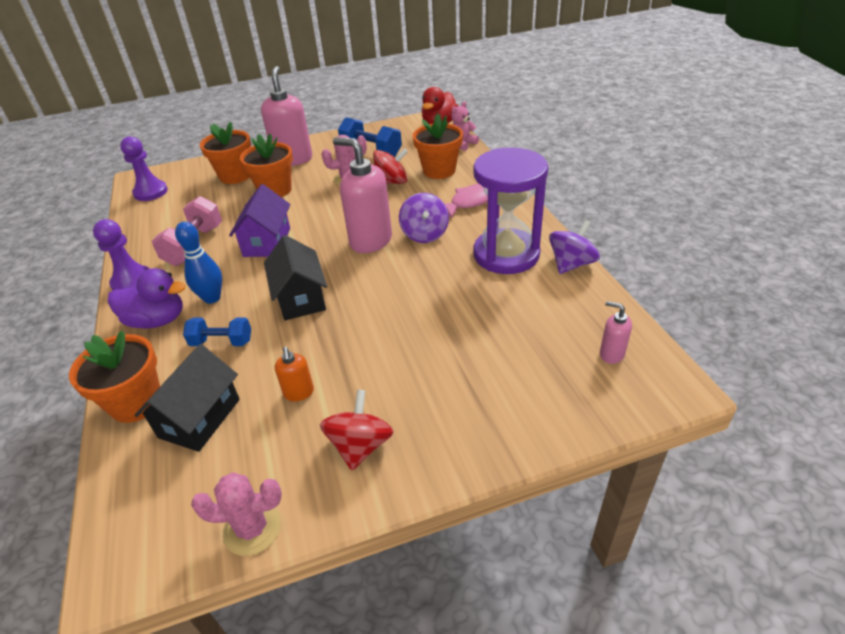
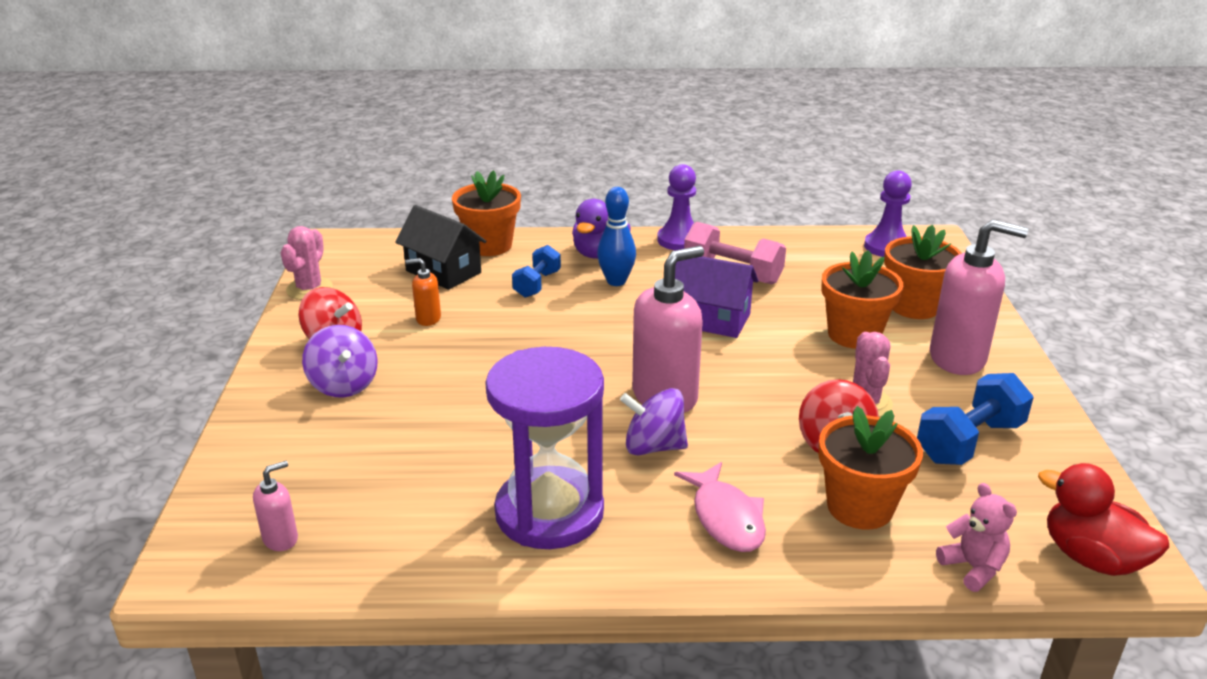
camera: 105 degrees right, 10 degrees down
(300, 298) = (575, 332): black house -> none
(571, 264) = (477, 574): purple spinning top -> purple spinning top (344, 385)

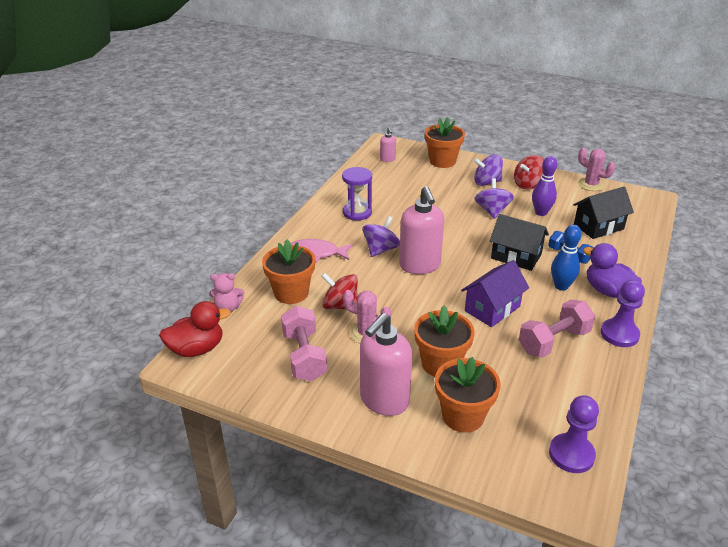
camera: 115 degrees right, 5 degrees up
(428, 319) = (541, 212): orange soap dispenser -> purple bowling pin
(449, 362) = (492, 211): none -> purple spinning top
(489, 245) = (632, 249): orange flower pot -> orange flower pot (442, 161)
(549, 512) = (357, 212): purple hourglass -> purple hourglass, size x0.60
(572, 321) = (516, 256): none -> black house
(969, 442) = (304, 356): blue dumbbell -> pink dumbbell

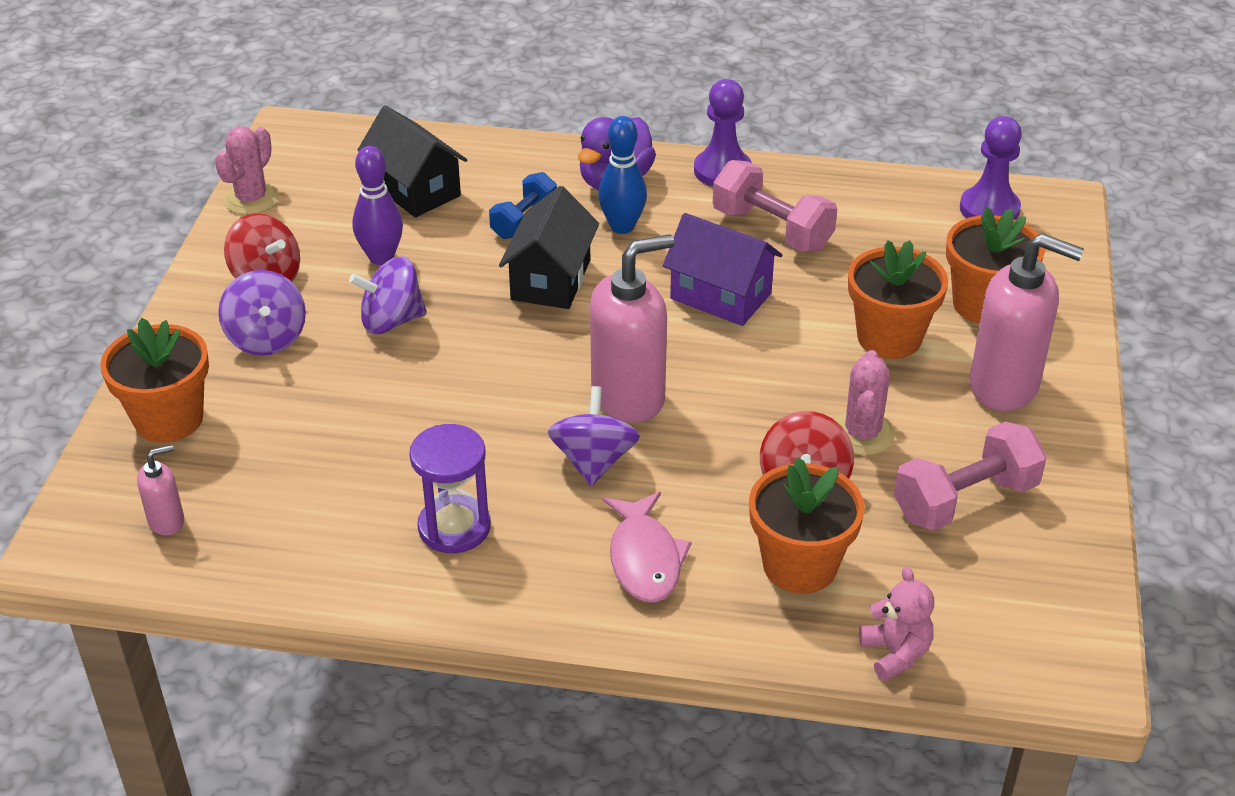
camera: 105 degrees left, 5 degrees up
(197, 349) = (1036, 660): red duck -> none
(381, 249) = (594, 461): purple spinning top -> purple spinning top turned 75 degrees clockwise

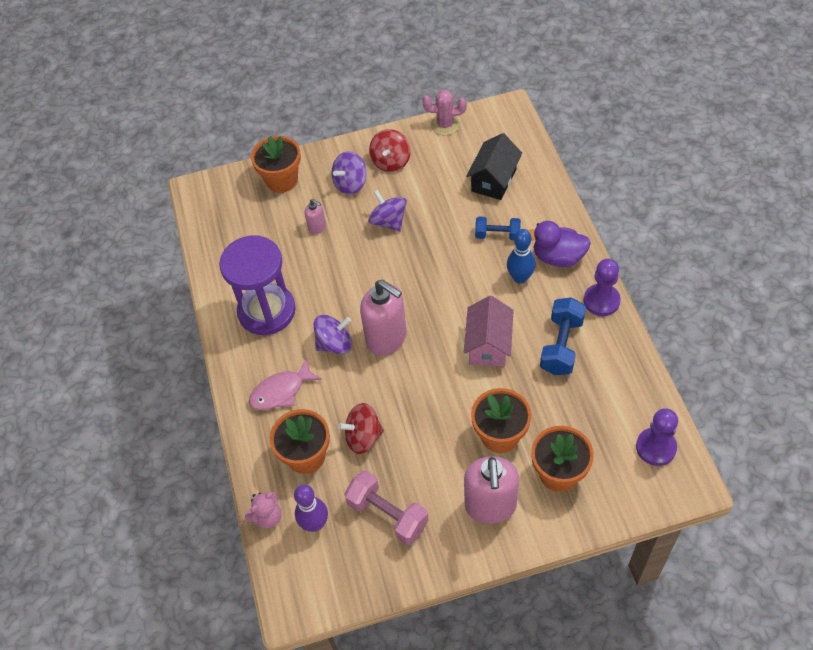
camera: 70 degrees right, 15 degrees up
(167, 521) = (223, 213): pink soap dispenser -> pink soap dispenser (317, 227)
(381, 257) = (432, 194): purple bowling pin -> purple bowling pin (315, 524)
(454, 527) = (266, 311): purple hourglass -> purple hourglass, size x1.66
(550, 280) = (457, 267): black house -> none
(720, 296) = (488, 345): purple house -> pink house
(772, 230) = (561, 345): pink dumbbell -> blue dumbbell
(862, 434) = (414, 450): pink cactus -> none

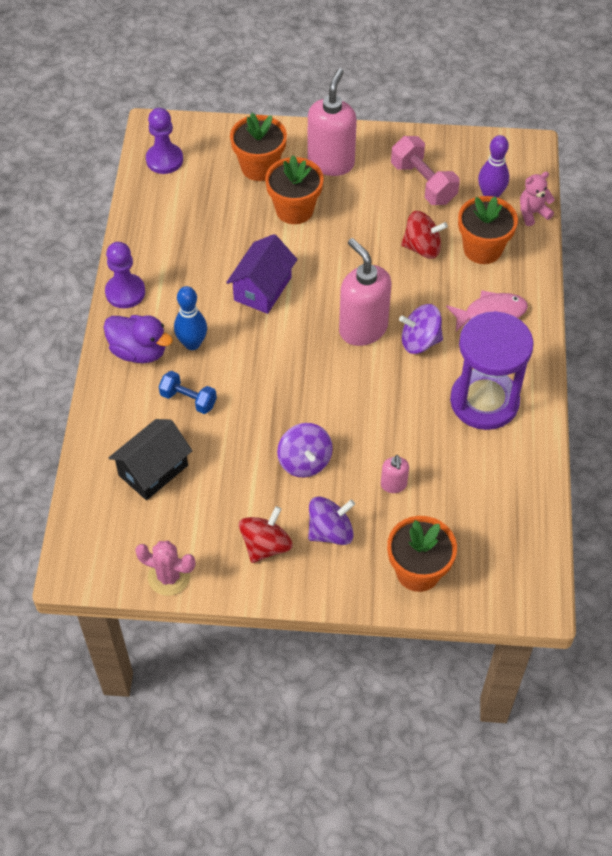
camera: 165 degrees left, 0 degrees up
(317, 227) = (393, 485): pink soap dispenser -> pink soap dispenser turned 150 degrees counterclockwise
(488, 345) = (262, 289): pink house -> purple house
(561, 345) = (192, 265): blue dumbbell -> none

